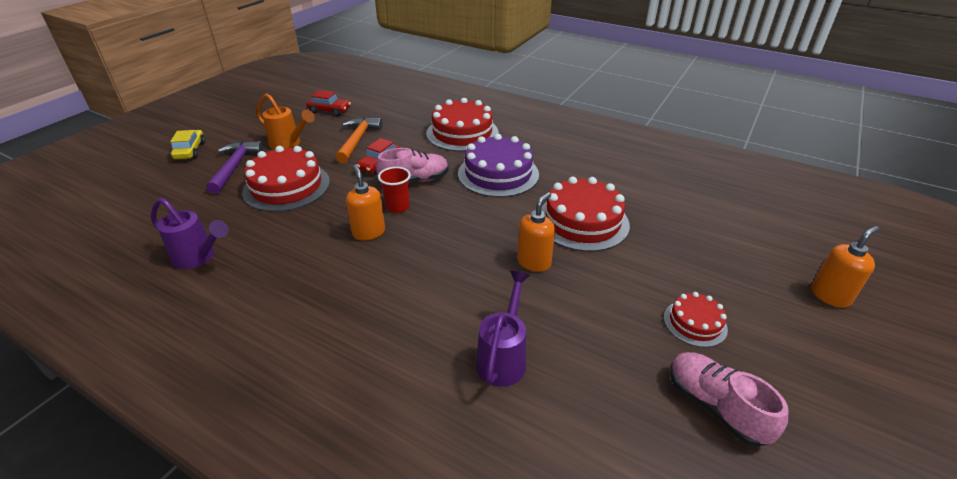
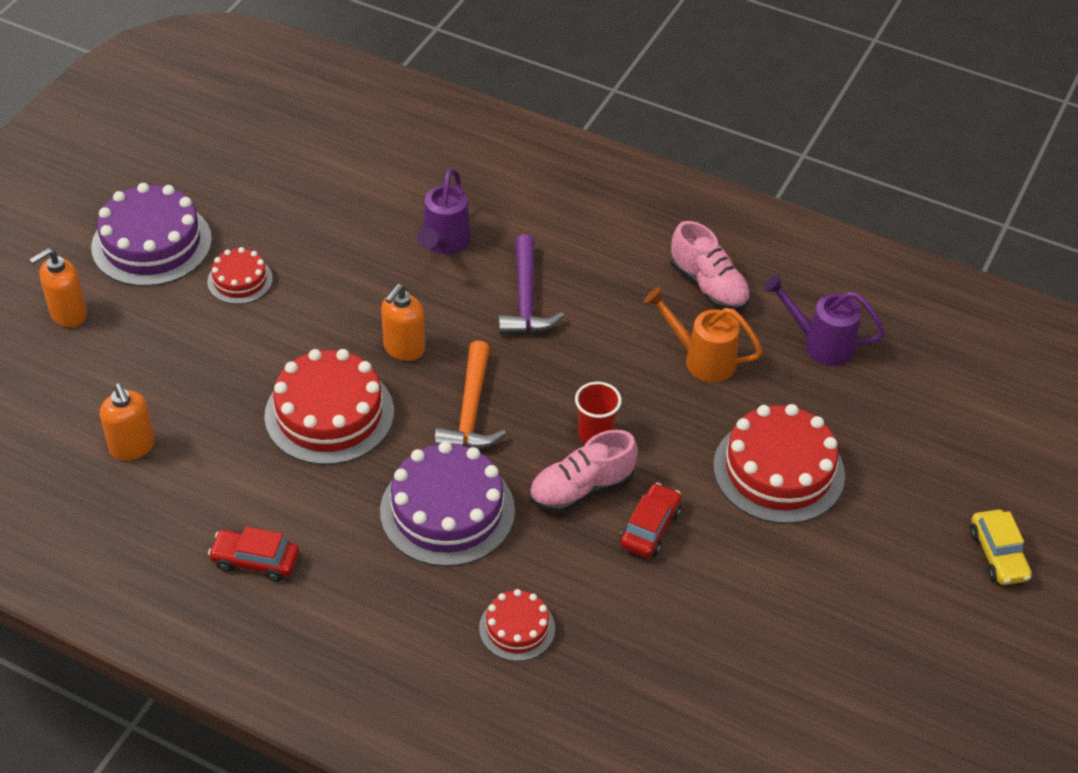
camera: 175 degrees right, 10 degrees up
(235, 167) = (890, 514): purple hammer -> purple hammer (526, 299)
(289, 144) = (834, 581): orange watering can -> orange watering can (701, 359)
(329, 111) = (811, 703): red car -> red car (255, 561)
(357, 140) = (712, 598): orange hammer -> orange hammer (471, 411)
(368, 232) = (623, 387): orange soap dispenser -> orange soap dispenser (132, 447)
(462, 133) = (517, 628): red cake -> red cake, size x0.54
(715, 407) = (258, 210): pink shoe -> pink shoe (708, 286)
(806, 365) = (151, 243): none -> purple cake

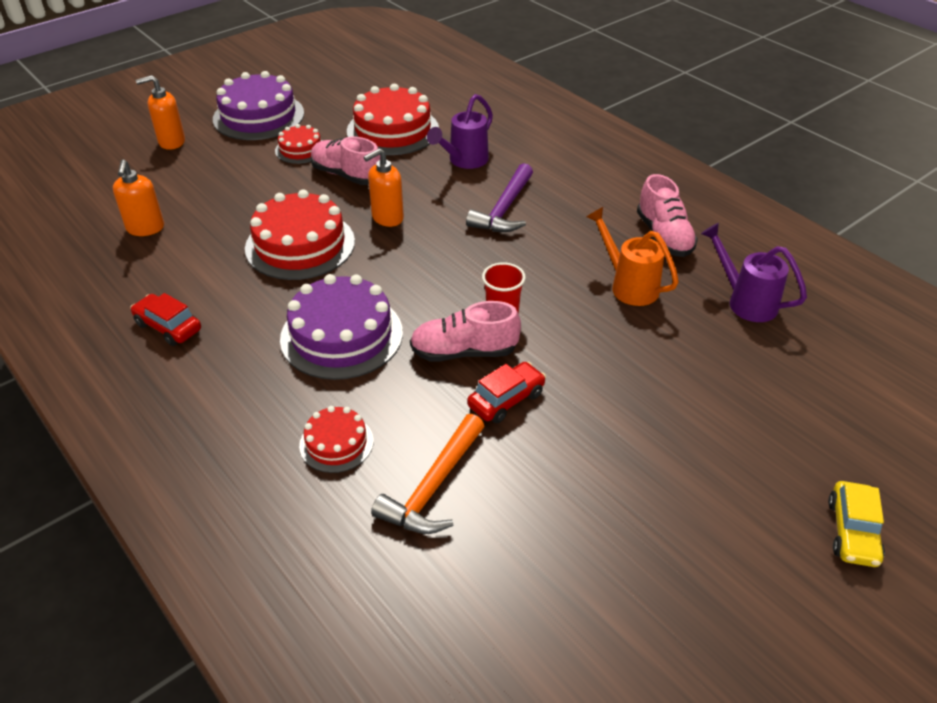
camera: 25 degrees right, 5 degrees down
(320, 302) = (347, 175): none -> pink shoe
(471, 411) = (410, 271): orange hammer -> orange hammer (433, 487)
(778, 470) = (654, 388): red cake -> red cake (393, 130)

